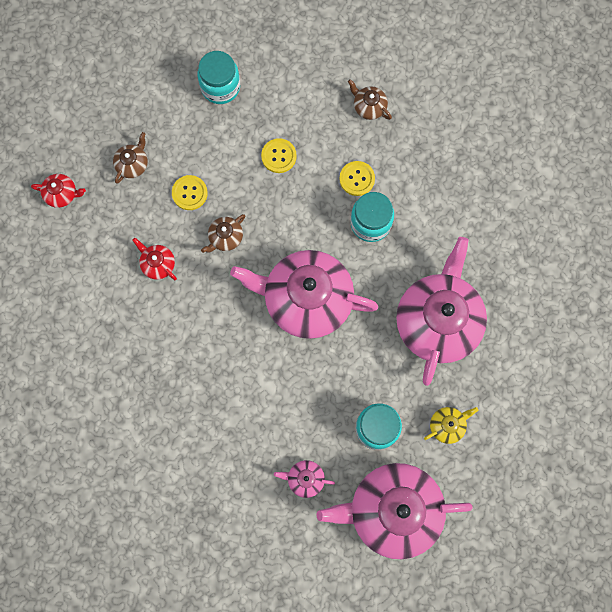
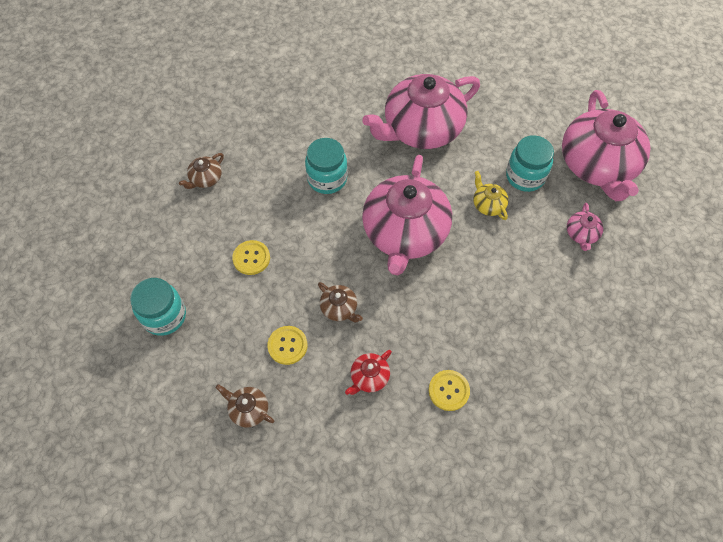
camera: 90 degrees left, 15 degrees down
(62, 194) = (281, 494): red teapot -> none
(357, 179) = (281, 189): yellow button -> yellow button (448, 390)
(438, 321) = (421, 129): pink teapot -> pink teapot turned 45 degrees counterclockwise
(447, 425) = (515, 124): yellow teapot -> yellow teapot (488, 204)

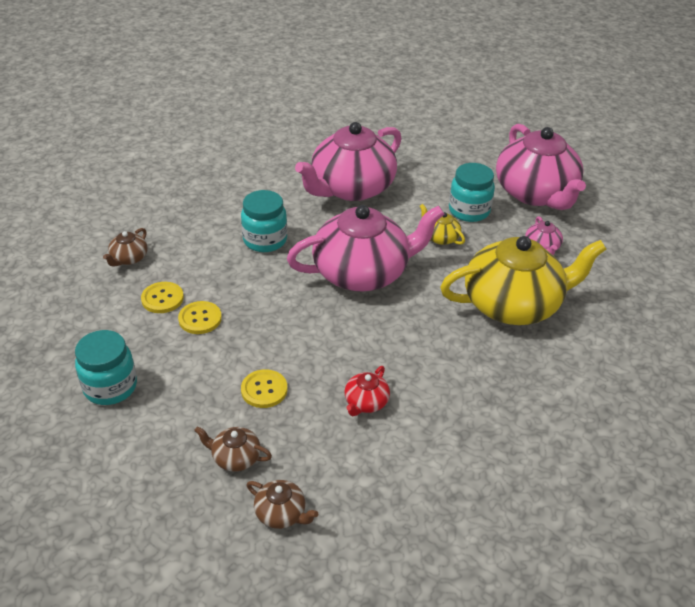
camera: 15 degrees left, 20 degrees down
(339, 308) = (313, 347): brown teapot -> brown teapot (281, 513)
(405, 233) = (363, 273): pink teapot -> pink teapot turned 105 degrees counterclockwise
(448, 390) = (457, 399): yellow button -> yellow button (162, 299)
(532, 296) = (513, 304): none -> yellow teapot

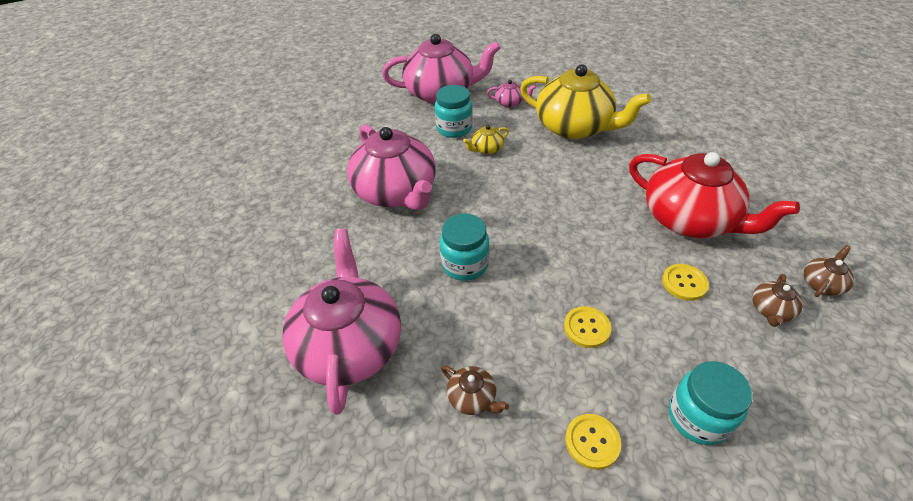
camera: 75 degrees left, 5 degrees up
(162, 299) = (552, 362): yellow button -> yellow button (592, 442)
(363, 273) = (527, 200): pink teapot -> pink teapot (349, 345)
(366, 402) = (690, 219): red teapot -> red teapot, size x2.47
(513, 304) = (574, 127): yellow teapot -> yellow teapot turned 120 degrees clockwise

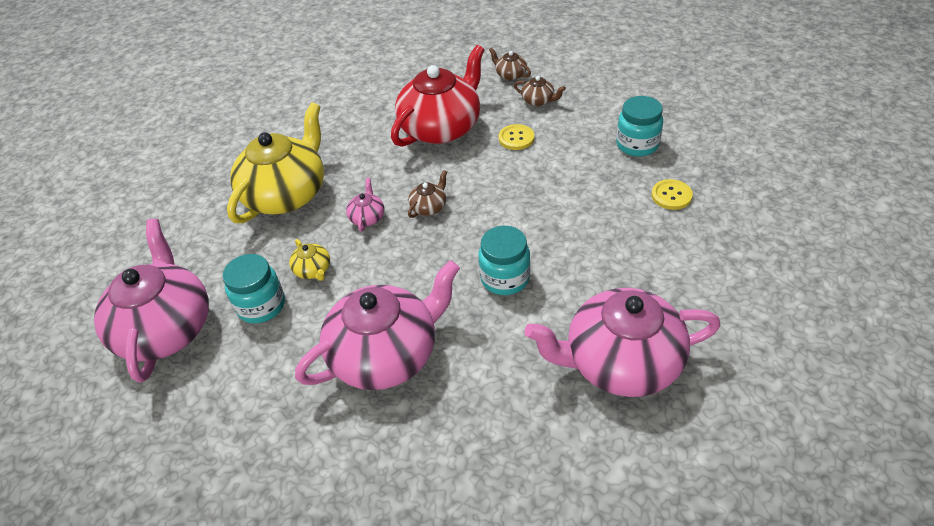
camera: 90 degrees left, 0 degrees up
(472, 398) = (654, 263): brown teapot -> brown teapot (429, 207)
(510, 103) = (217, 251): pink teapot -> pink teapot (367, 217)
(586, 328) = (570, 195): yellow button -> none

